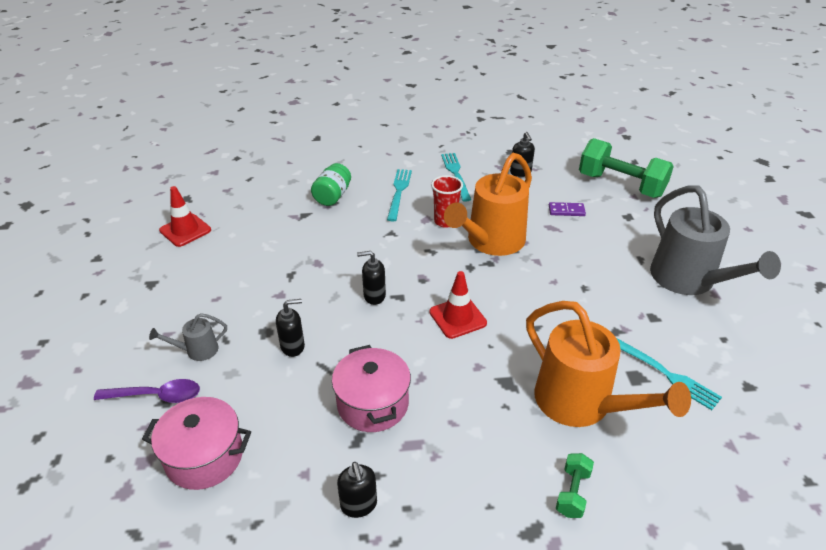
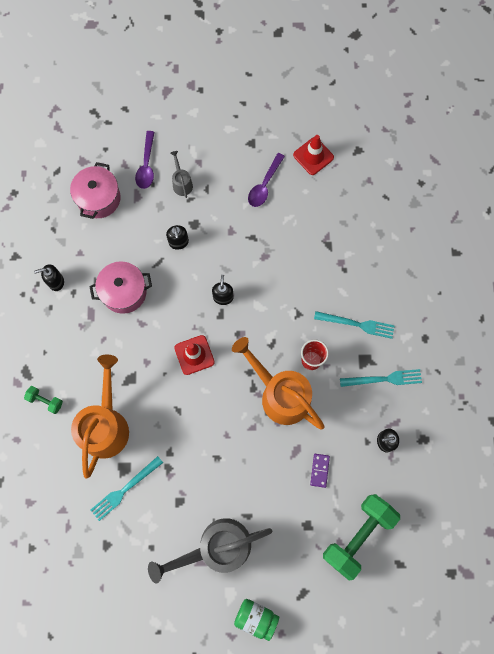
camera: 95 degrees right, 35 degrees up
(217, 268) = (264, 185): none -> purple spoon
(332, 196) = (354, 267): green jar -> green jar (256, 617)
(582, 404) = (106, 424): orange watering can -> orange watering can turned 135 degrees clockwise

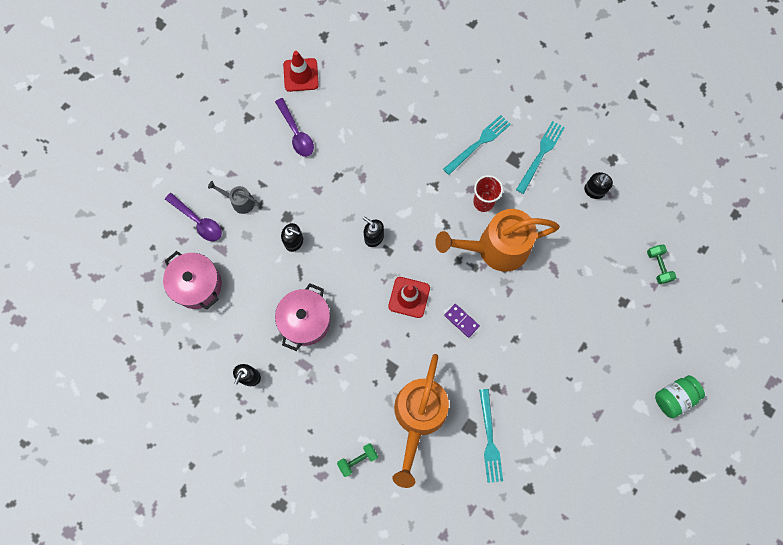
camera: 55 degrees left, 0 degrees up
(106, 424) = (418, 417): orange watering can -> orange watering can turned 120 degrees counterclockwise
(216, 547) = (593, 391): grey watering can -> none
(319, 470) = (583, 260): purple domino -> purple domino (461, 320)
(358, 535) = (658, 266): green dumbbell -> green dumbbell, size x0.45

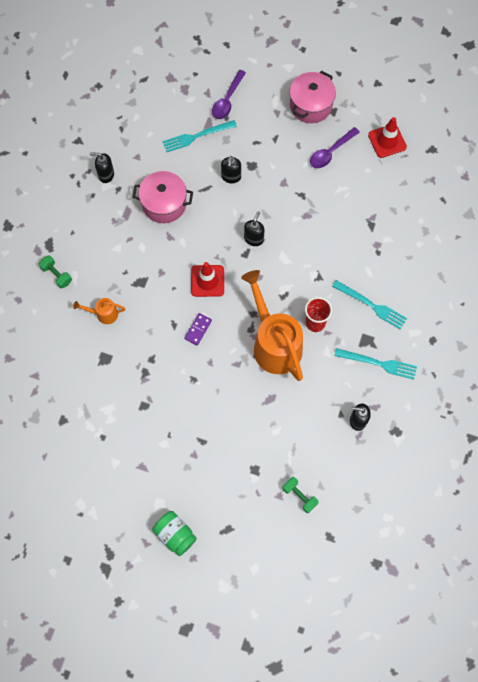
camera: 75 degrees right, 5 degrees down
(197, 285) = (172, 115): pink pot -> pink pot (310, 105)
(239, 201) = (254, 125): grey watering can -> none
(418, 417) = (103, 314): orange watering can -> orange watering can, size x0.44
(489, 439) = (98, 377): turquoise fork -> turquoise fork (197, 136)
(658, 266) = (299, 496): green dumbbell -> green dumbbell turned 75 degrees clockwise

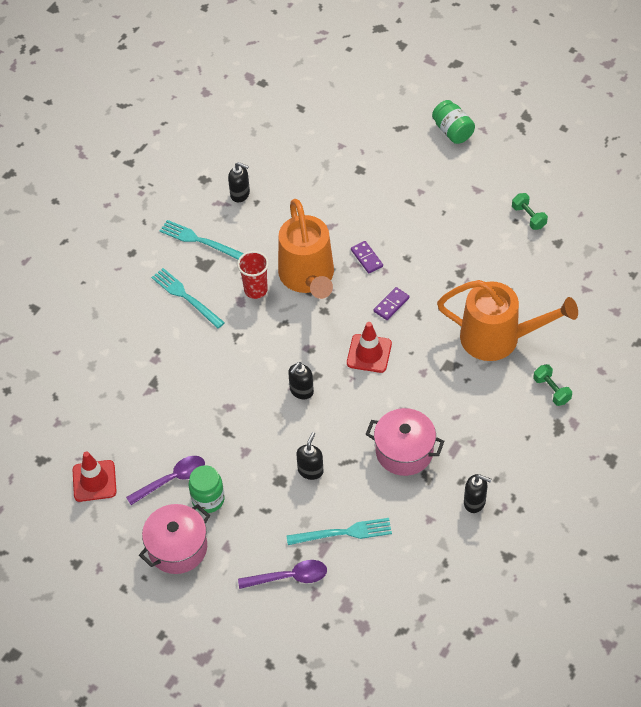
camera: 165 degrees left, 15 degrees down
(103, 314) = (499, 338): orange watering can -> orange watering can, size x2.27
(227, 100) = (289, 577): purple spoon -> purple spoon turned 45 degrees clockwise
(228, 372) = (366, 258): none -> purple domino
(299, 496) = (320, 142): green dumbbell -> green dumbbell (528, 217)
(300, 142) = (208, 499): none -> green jar

